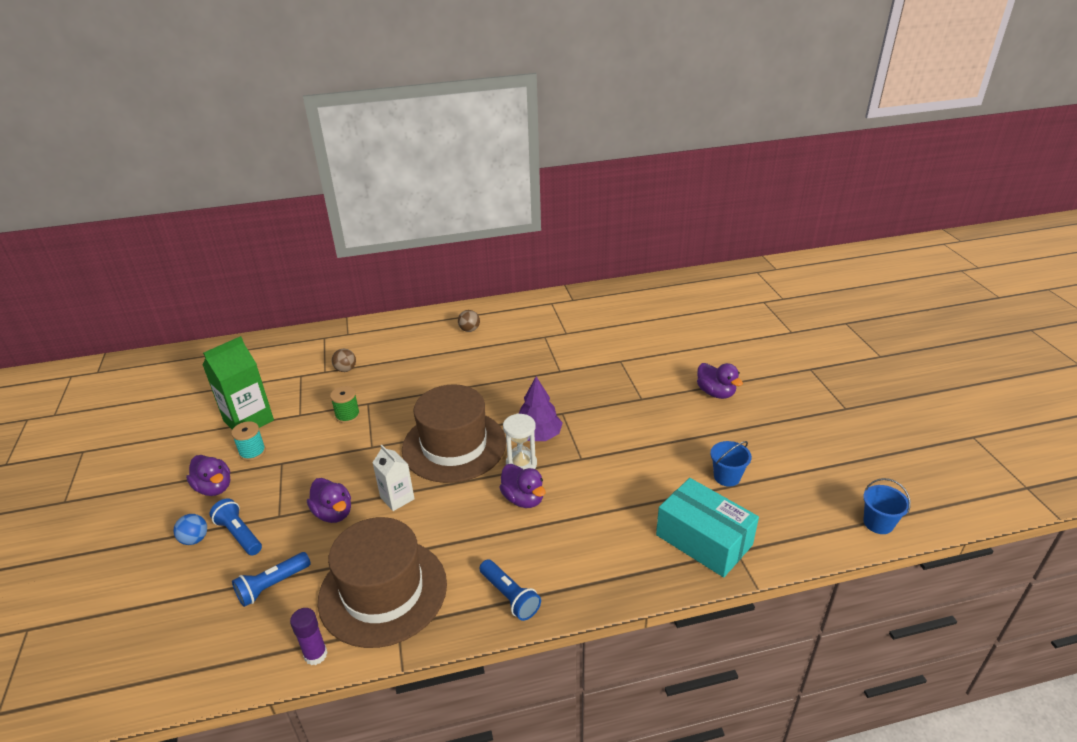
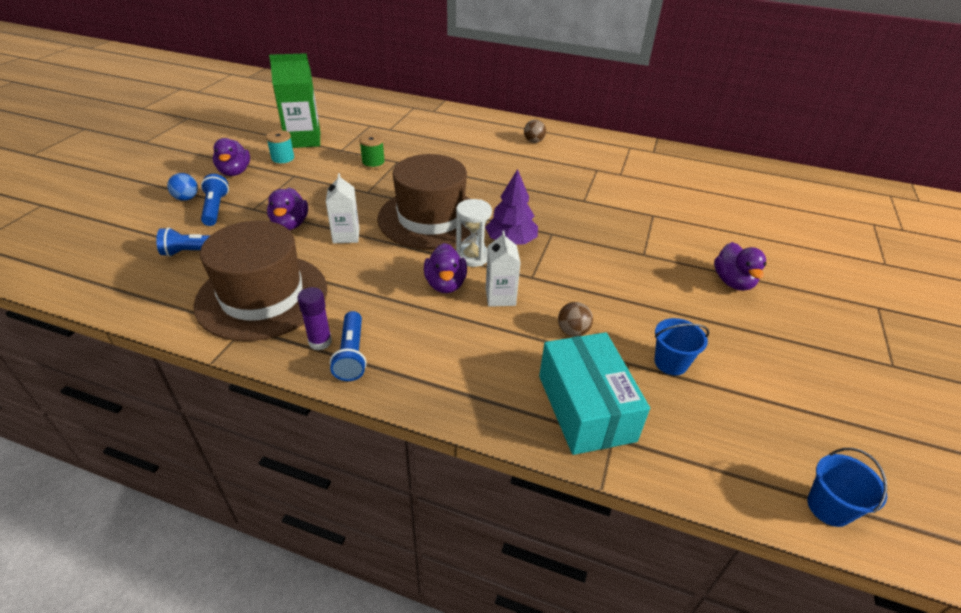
camera: 30 degrees right, 5 degrees up
(316, 655) = (169, 315): purple glue stick -> purple glue stick (320, 342)
(345, 369) = (406, 133): brown ball -> brown ball (572, 331)
(574, 487) = (500, 297): none -> white carton

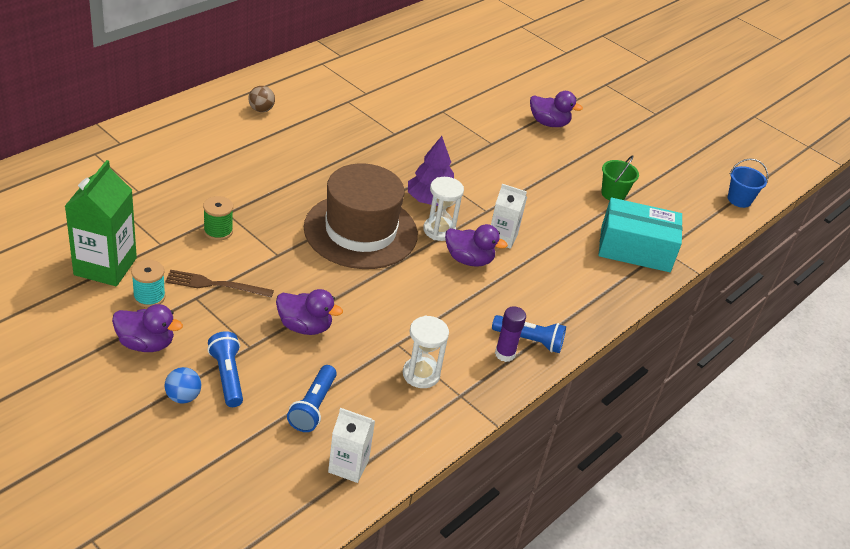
camera: 70 degrees left, 0 degrees up
(215, 208) = (227, 376): blue flashlight -> blue flashlight turned 60 degrees clockwise
(262, 296) = (421, 374): brown hat -> white hourglass
(313, 178) = (215, 285): none -> brown fork
(346, 236) = (353, 294): white carton -> white carton (348, 466)
(572, 331) = (561, 220): brown ball -> none
(670, 363) = (613, 194): blue bucket -> green bucket

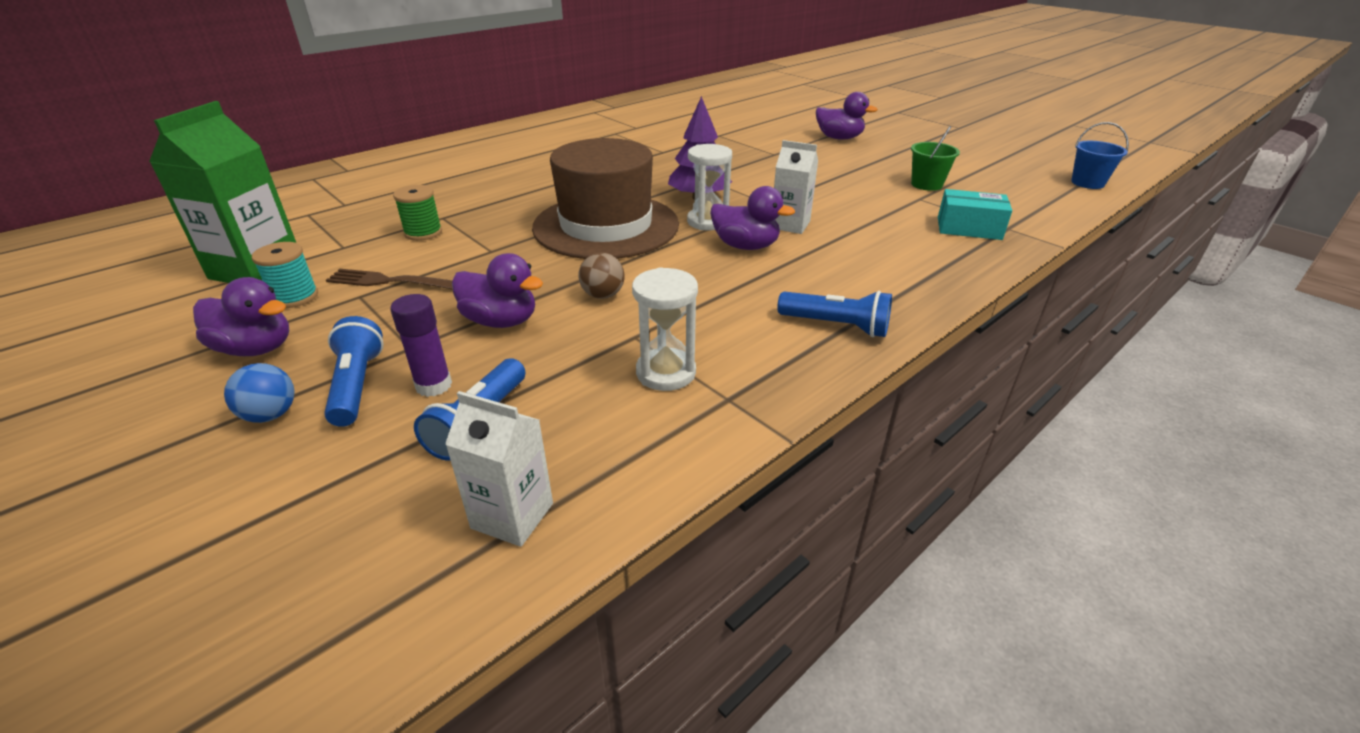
camera: 10 degrees right, 5 degrees down
(261, 109) = (517, 142): brown ball -> brown ball (603, 295)
(505, 354) = (799, 343): purple glue stick -> purple glue stick (434, 385)
(635, 249) = (969, 228): turquoise box -> turquoise box, size x0.61

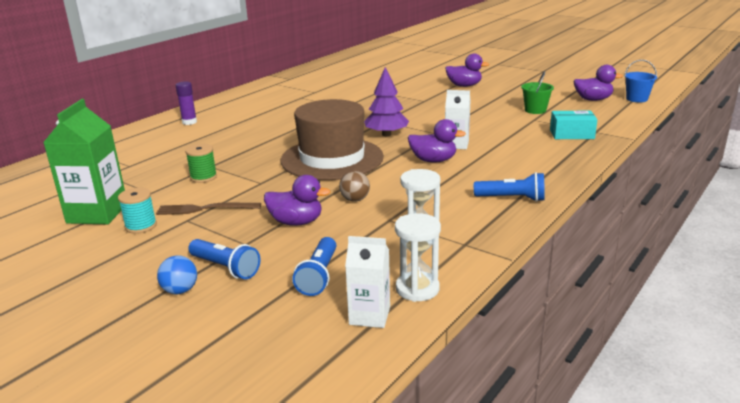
camera: 10 degrees left, 10 degrees down
(256, 349) = (139, 258): purple duck -> purple duck (593, 99)
(357, 385) = (225, 268): blue flashlight -> blue flashlight turned 150 degrees clockwise
(434, 385) = (276, 261): purple glue stick -> purple glue stick (189, 122)
(707, 222) = (400, 148): white hourglass -> white hourglass (417, 289)

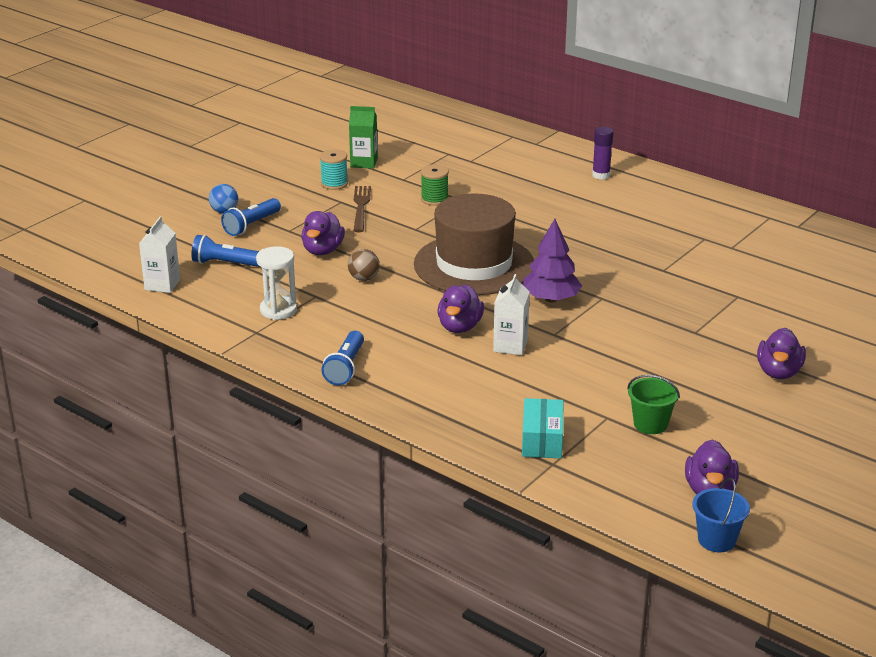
camera: 90 degrees right, 5 degrees up
(97, 213) = (364, 163): green carton -> green carton, size x0.60
(417, 289) = (190, 305): white hourglass -> none

